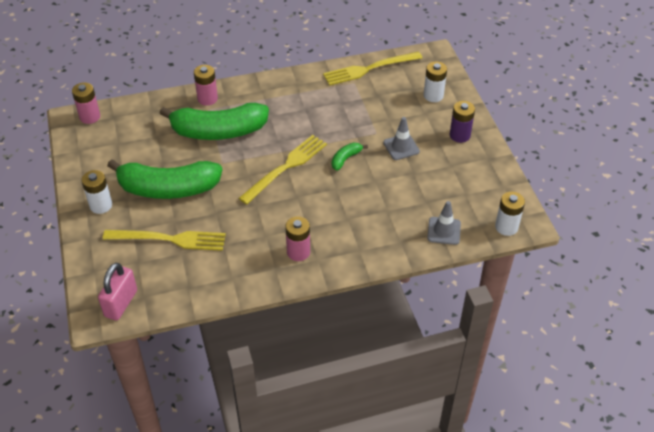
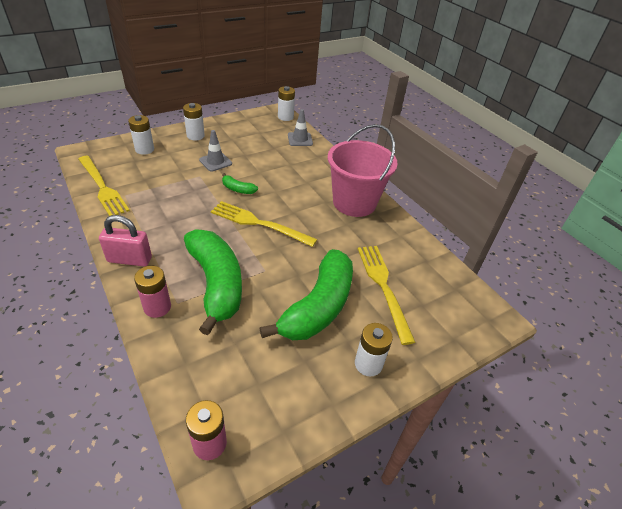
camera: 110 degrees left, 5 degrees down
(121, 303) = (473, 303): pink padlock -> pink padlock (129, 259)
(168, 188) = (318, 306): green banana -> green banana turned 45 degrees clockwise
(298, 252) = (354, 203): pink battery -> pink bucket
(459, 135) = (195, 136): purple battery -> white battery

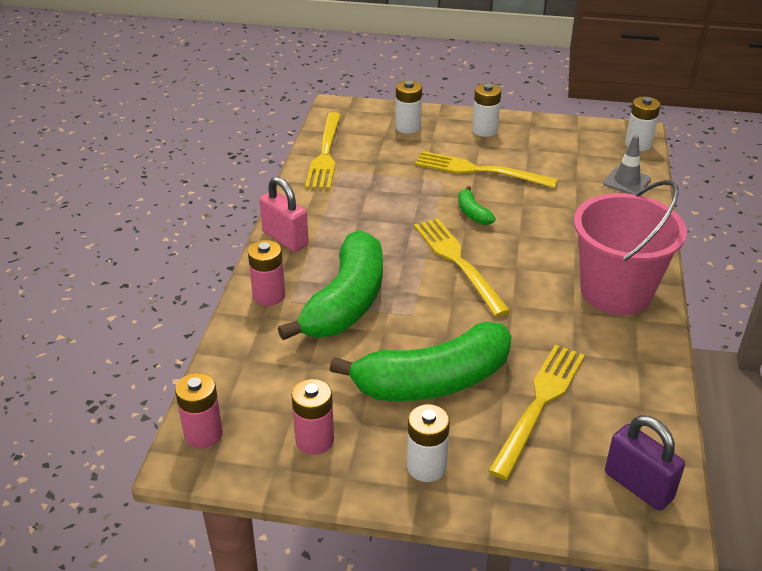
camera: 45 degrees right, 5 degrees down
(215, 162) = (478, 170): grey traffic cone -> yellow fork
(289, 393) = (314, 440): none -> pink battery
(467, 304) = (638, 486): none -> purple padlock

